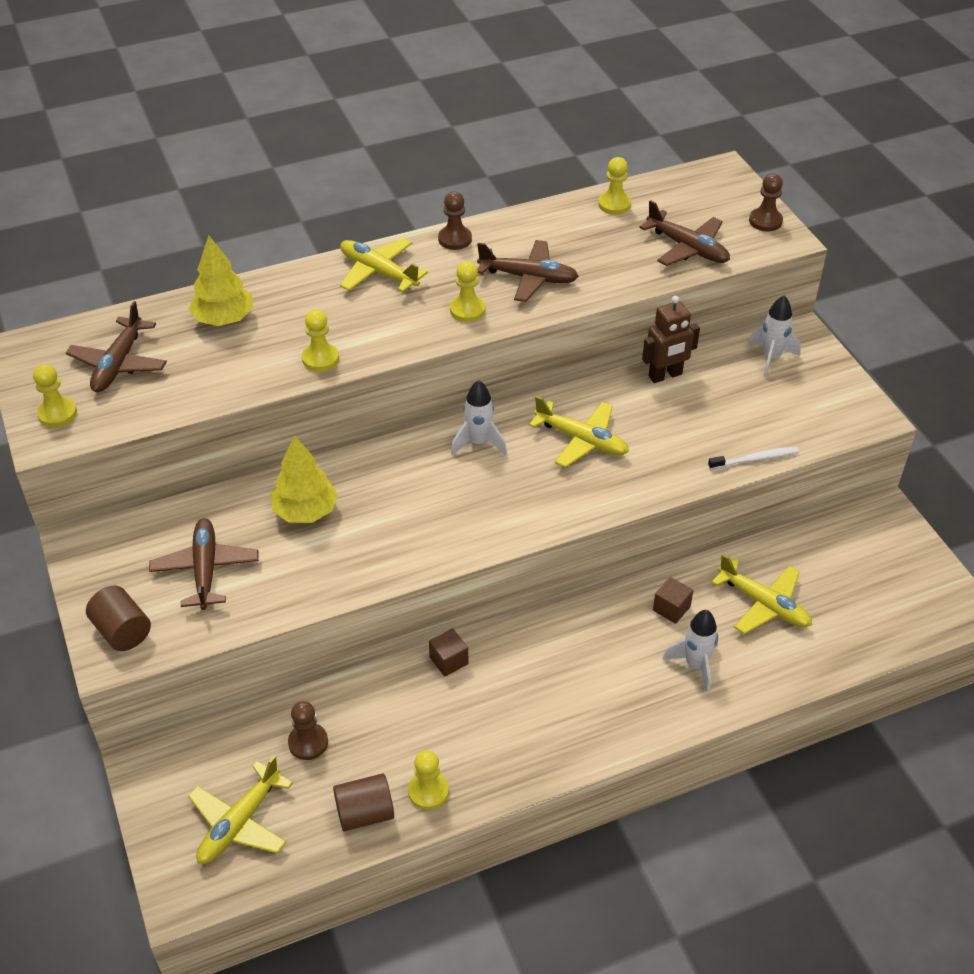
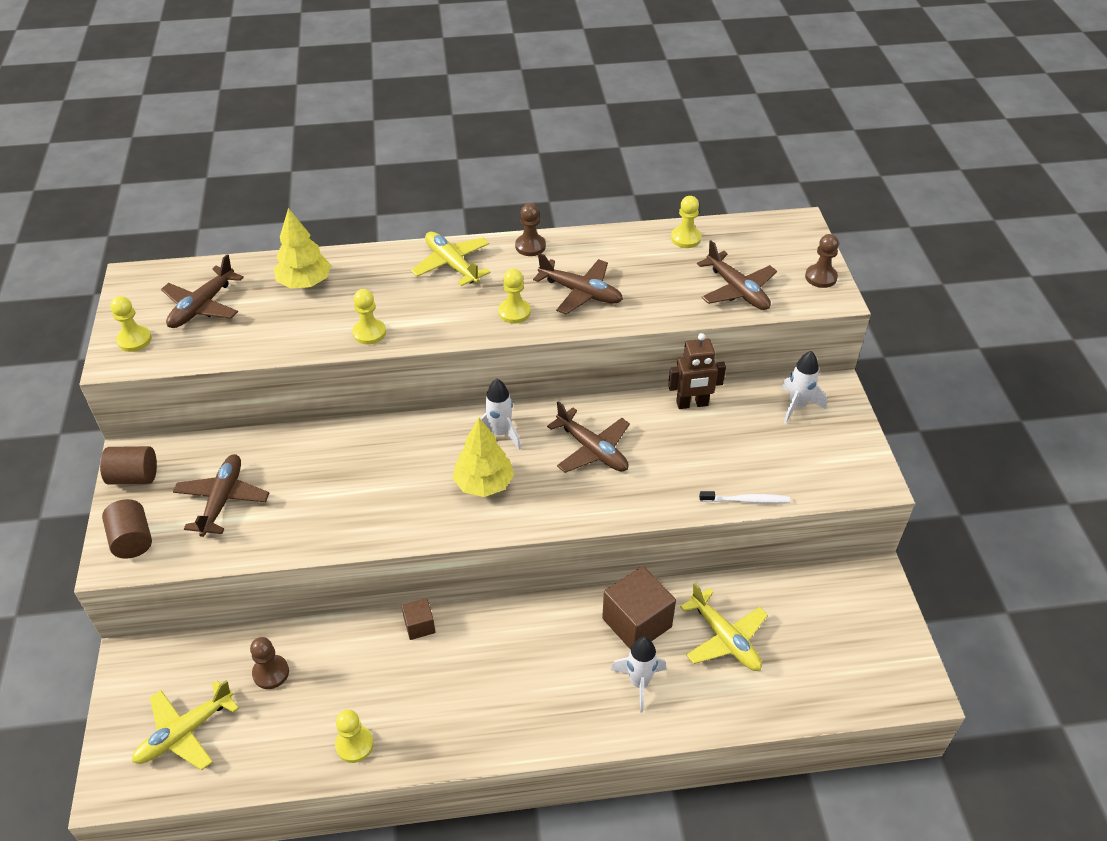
camera: 15 degrees right, 0 degrees up
(305, 511) = (326, 465): yellow tree -> yellow tree (483, 483)
(365, 813) = (292, 751): brown cylinder -> brown cylinder (134, 477)
(582, 440) = (592, 450): yellow plane -> brown plane
(671, 608) = (637, 623): brown cube -> brown cube, size x1.93

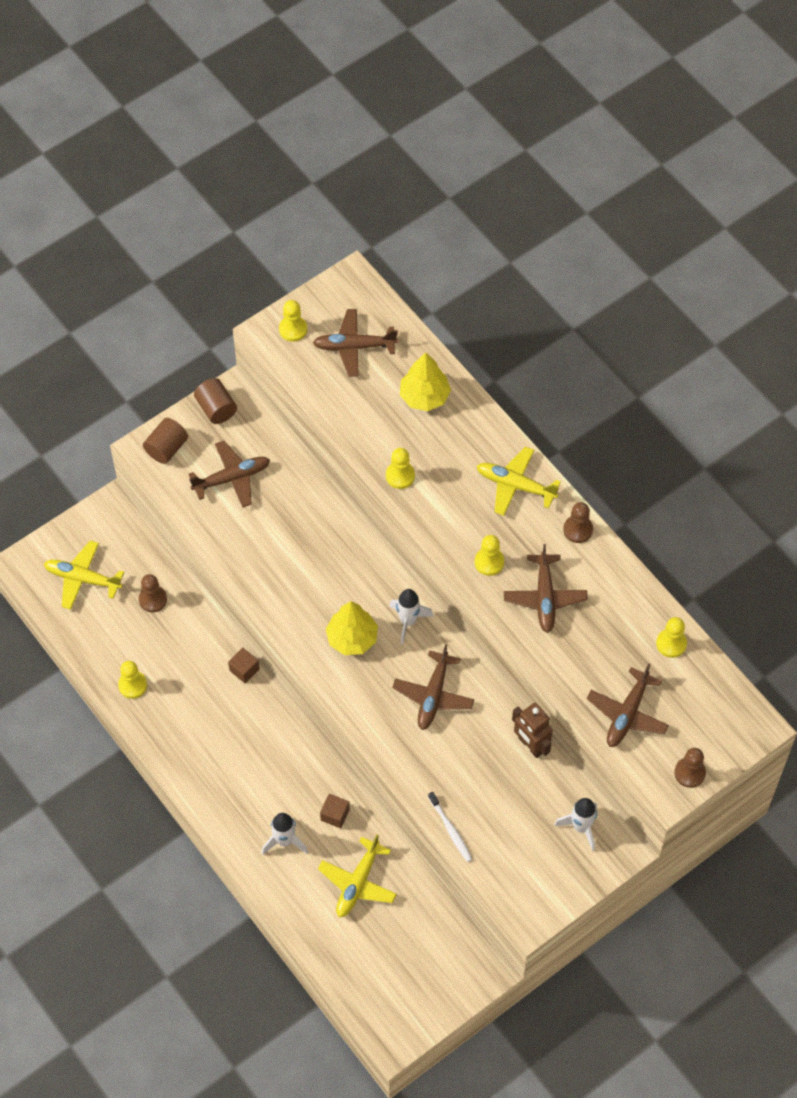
camera: 60 degrees right, 15 degrees up
(452, 264) = (515, 485): yellow plane -> yellow plane turned 90 degrees counterclockwise
(637, 623) = (335, 815): brown cube -> brown cube, size x0.52

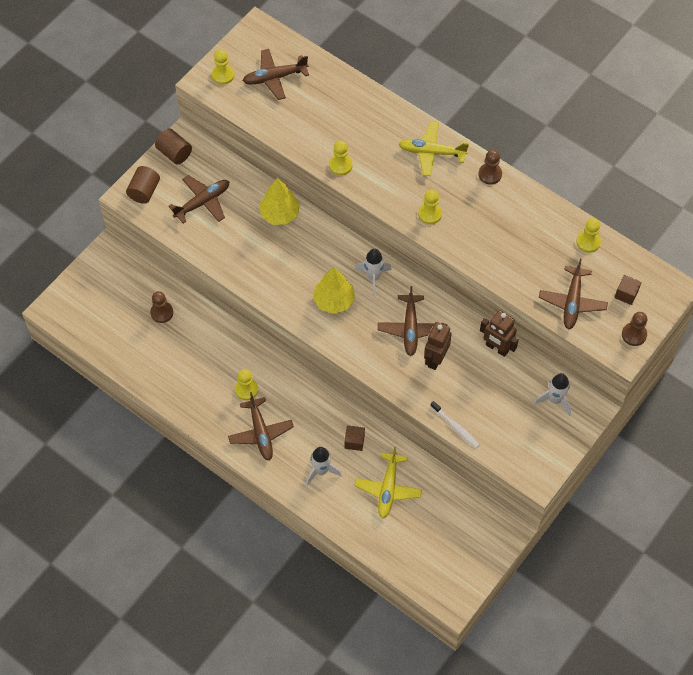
camera: 15 degrees left, 0 degrees up
(82, 578) = (101, 310): yellow plane -> none
(132, 685) = (165, 381): yellow pawn -> yellow pawn (246, 389)
(244, 670) = (250, 349): brown cube -> brown cube (626, 294)
(424, 396) = (341, 102): yellow tree -> yellow tree (280, 214)
(452, 740) = (435, 359): none -> brown robot
(544, 598) = (481, 230): brown plane -> brown plane (260, 433)

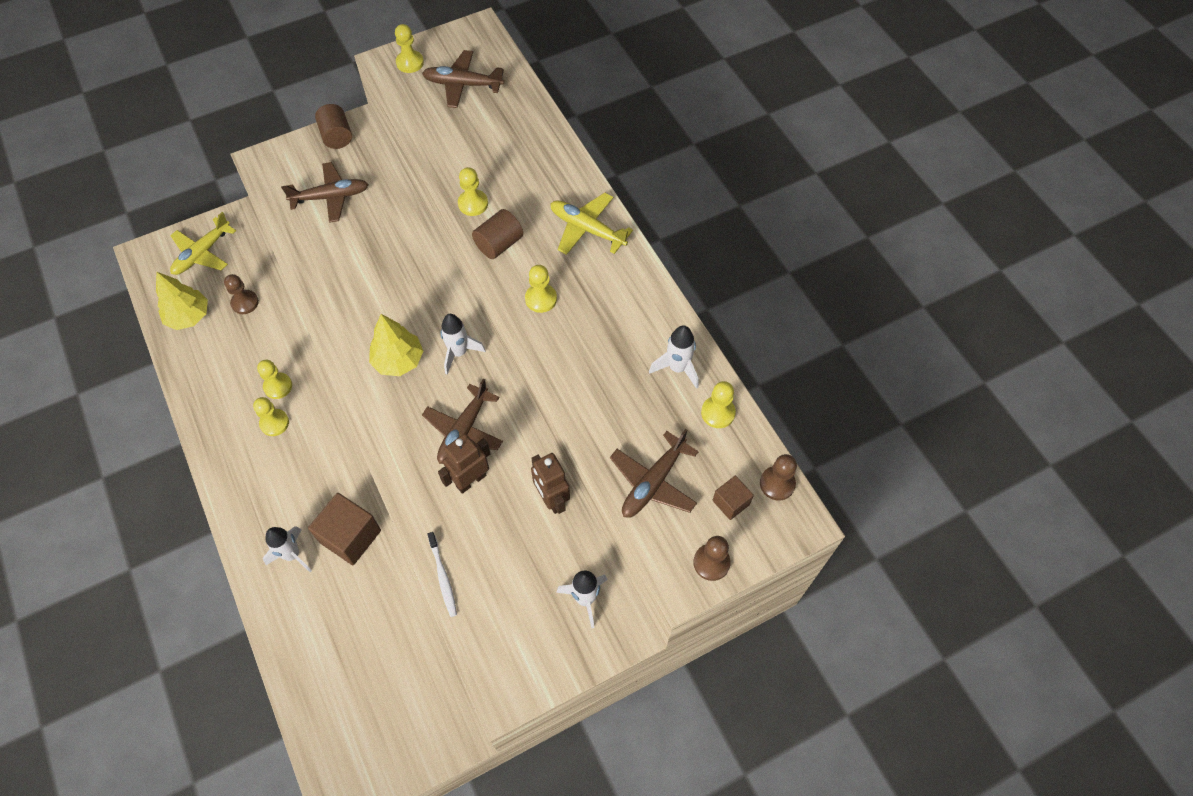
camera: 25 degrees right, 0 degrees up
(144, 191) = (280, 163): brown cylinder -> brown cylinder (499, 244)
(231, 363) = (278, 386): none -> yellow pawn
(260, 433) = (257, 479): brown plane -> none
(280, 214) = (402, 241): yellow tree -> yellow tree (189, 316)
(354, 441) = (350, 536): brown cube -> brown cube, size x1.93
(388, 489) = (352, 612): yellow plane -> yellow plane (202, 253)
(490, 174) = (641, 281): brown pawn -> brown pawn (777, 484)
(546, 224) = (677, 368): none -> white rocket

